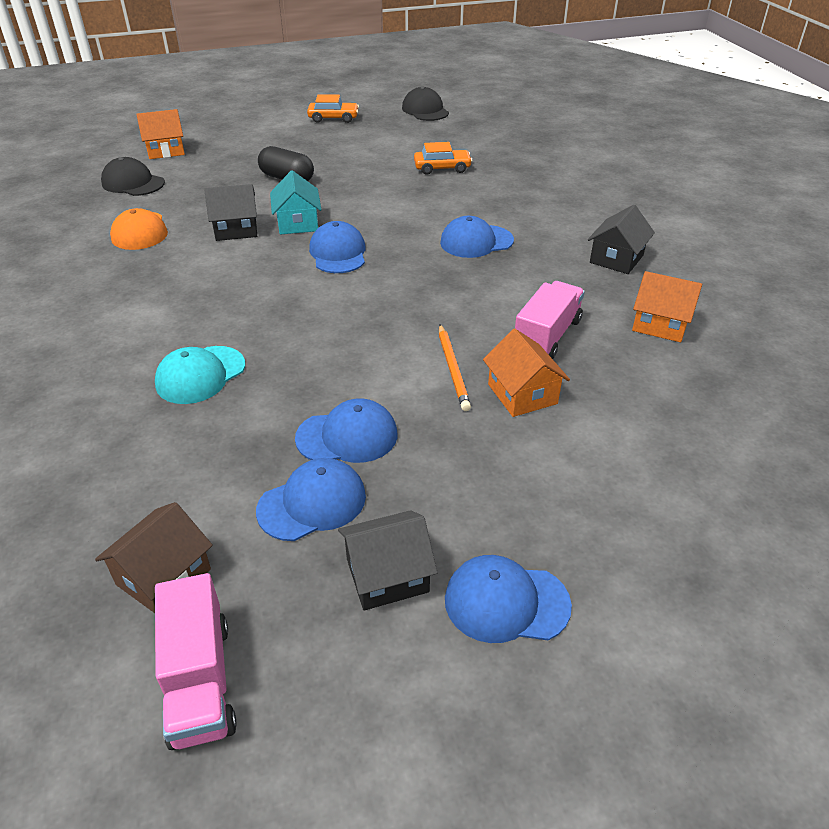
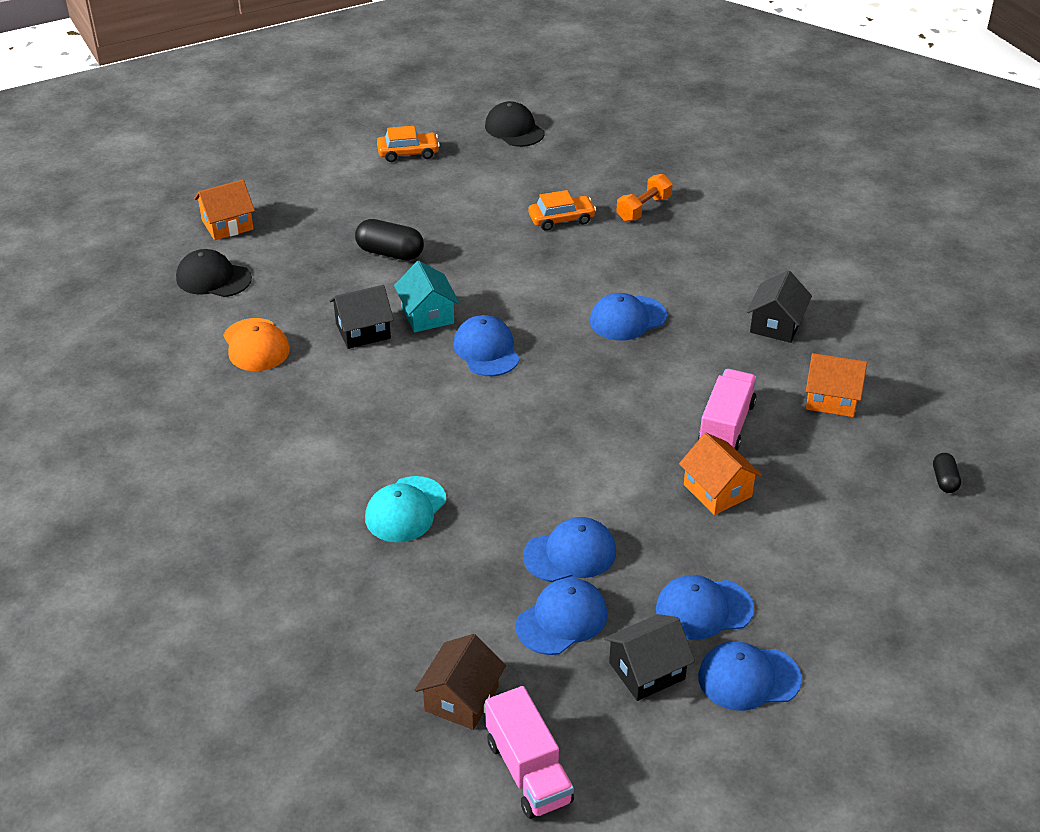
camera: 10 degrees left, 0 degrees up
(453, 369) = (646, 473): orange pencil -> none
(474, 513) = (703, 609): none -> blue cap
(516, 167) = (644, 209): none -> orange dumbbell
(774, 412) = (944, 480): none -> black capsule

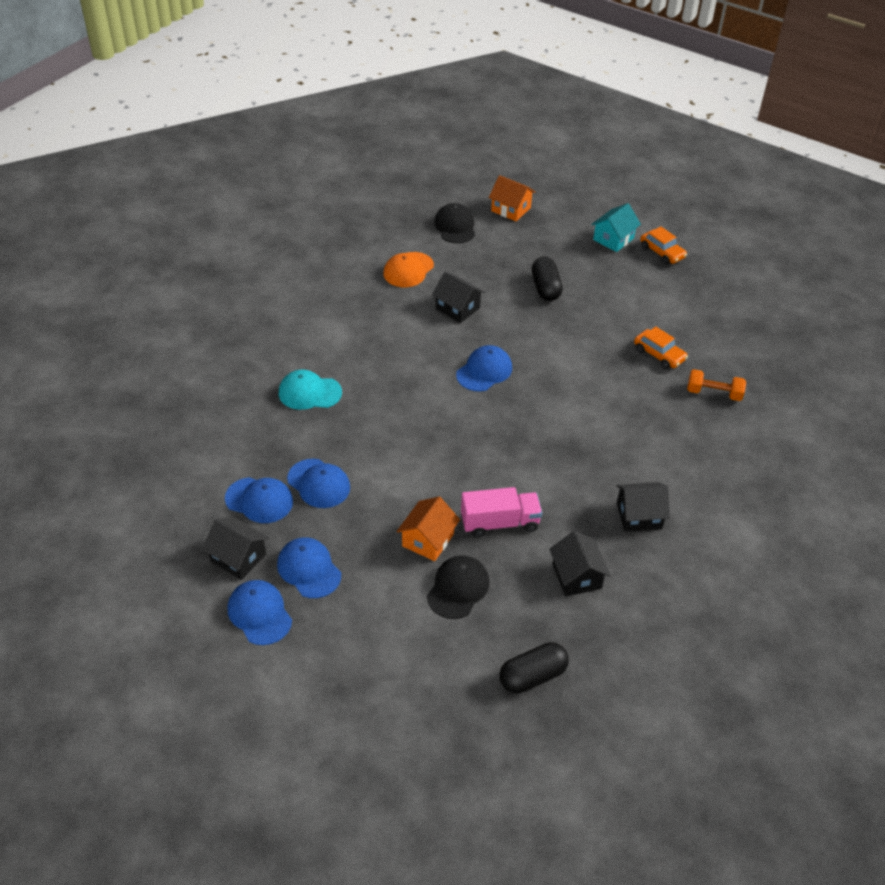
camera: 60 degrees right, 5 degrees up
(427, 315) = (497, 330): turquoise house -> turquoise house (613, 239)
(461, 698) = (171, 478): brown house -> none
(514, 129) = (743, 291): black cap -> black cap (458, 588)
(528, 771) = (131, 529): pink truck -> none
(627, 318) = (575, 429): blue cap -> none
(831, 398) = (576, 576): orange house -> black house
(944, 480) = (532, 676): black capsule -> black capsule, size x1.78

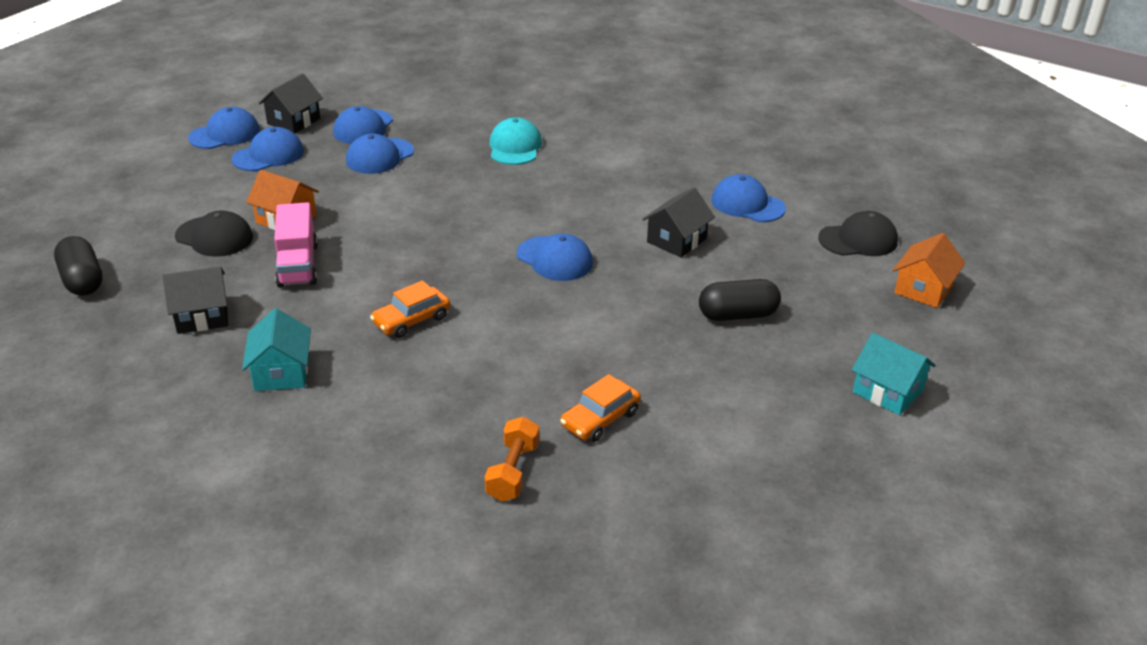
camera: 90 degrees right, 10 degrees down
(408, 270) = (747, 204): orange cap -> blue cap
(639, 516) = (281, 372): black house -> turquoise house
(662, 252) = (870, 447): orange car -> orange car (411, 320)

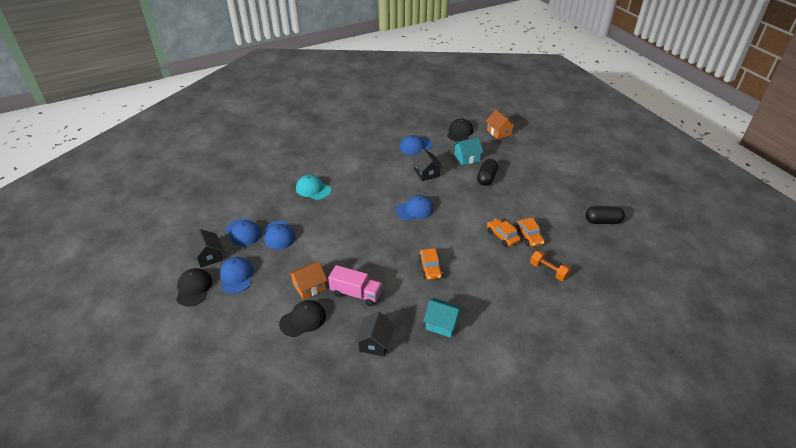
camera: 60 degrees left, 5 degrees up
(82, 280) = (302, 389): black capsule -> black capsule (602, 221)
(225, 134) = (194, 288): blue cap -> black cap
(570, 383) = (502, 236): none -> orange car
(888, 391) = (550, 164): turquoise house -> turquoise house (467, 158)

